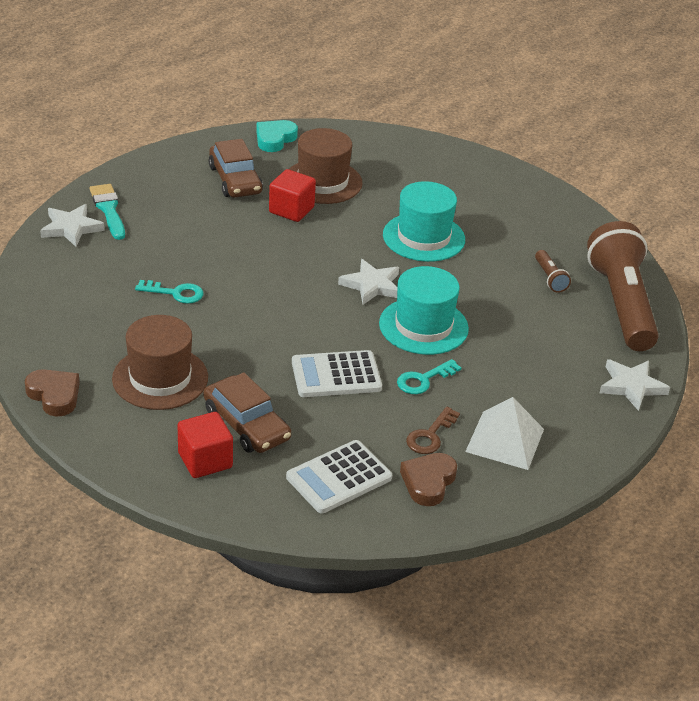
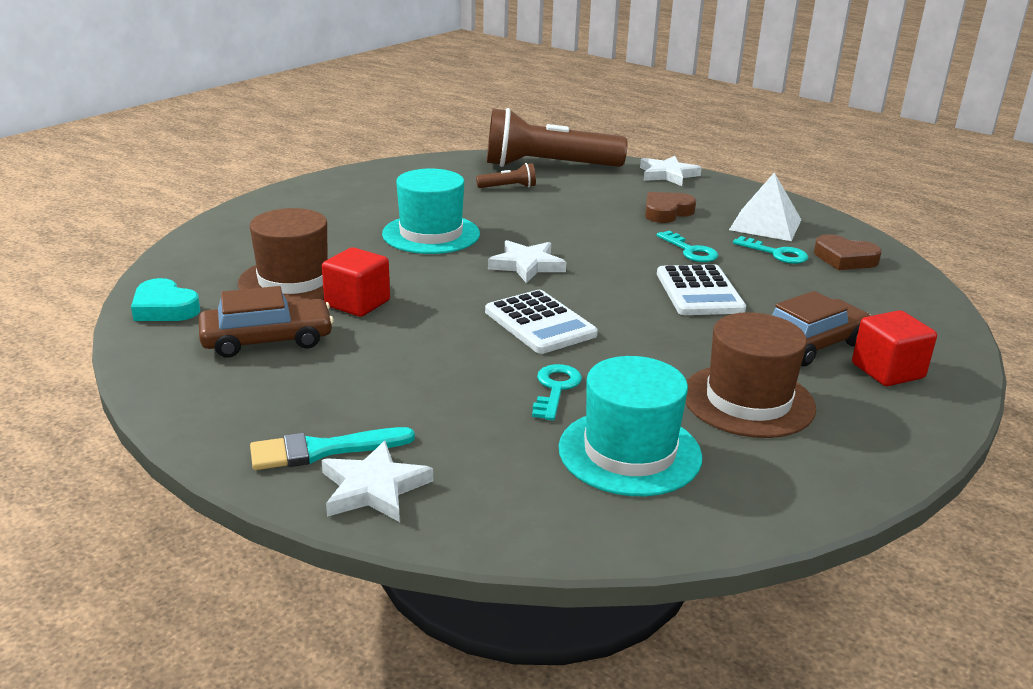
camera: 85 degrees left, 10 degrees down
(54, 395) = (823, 488): brown heart -> brown heart (666, 212)
(339, 478) = (866, 298): white calculator -> white calculator (540, 323)
(423, 326) = (599, 245): turquoise hat -> turquoise hat (629, 452)
(430, 435) = (776, 253): brown key -> turquoise key

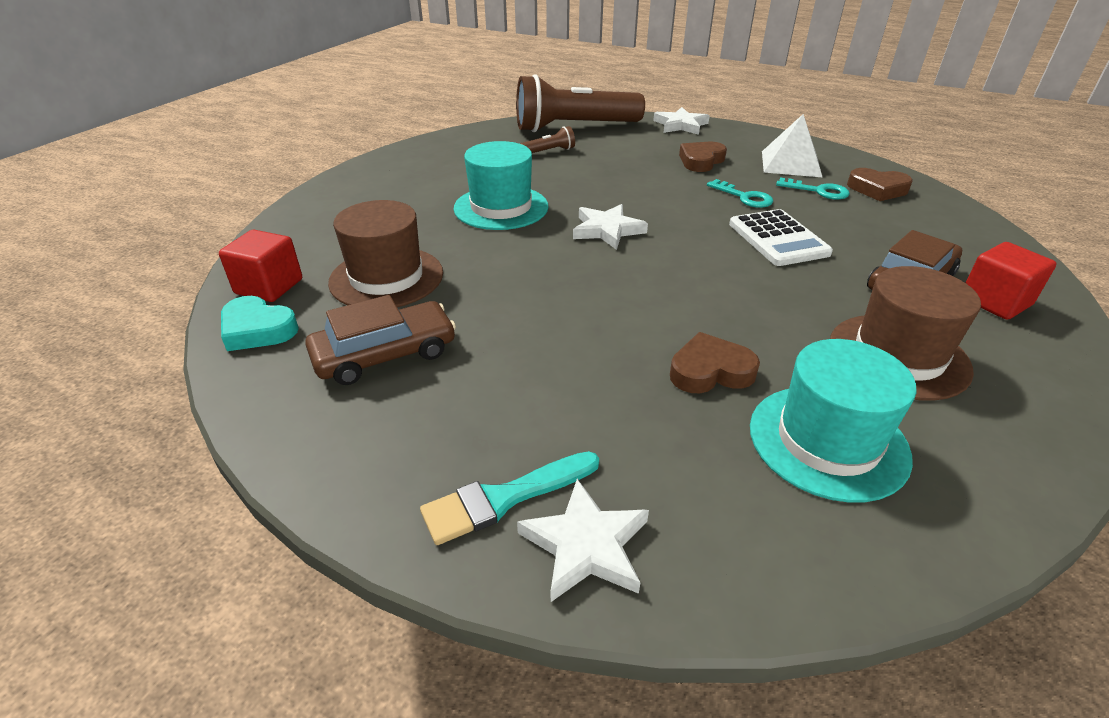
camera: 10 degrees left, 10 degrees up
(357, 303) = (462, 295): red cube -> red cube (269, 286)
(540, 323) = (653, 294): white calculator -> none
(555, 389) = (710, 371): turquoise key -> brown heart

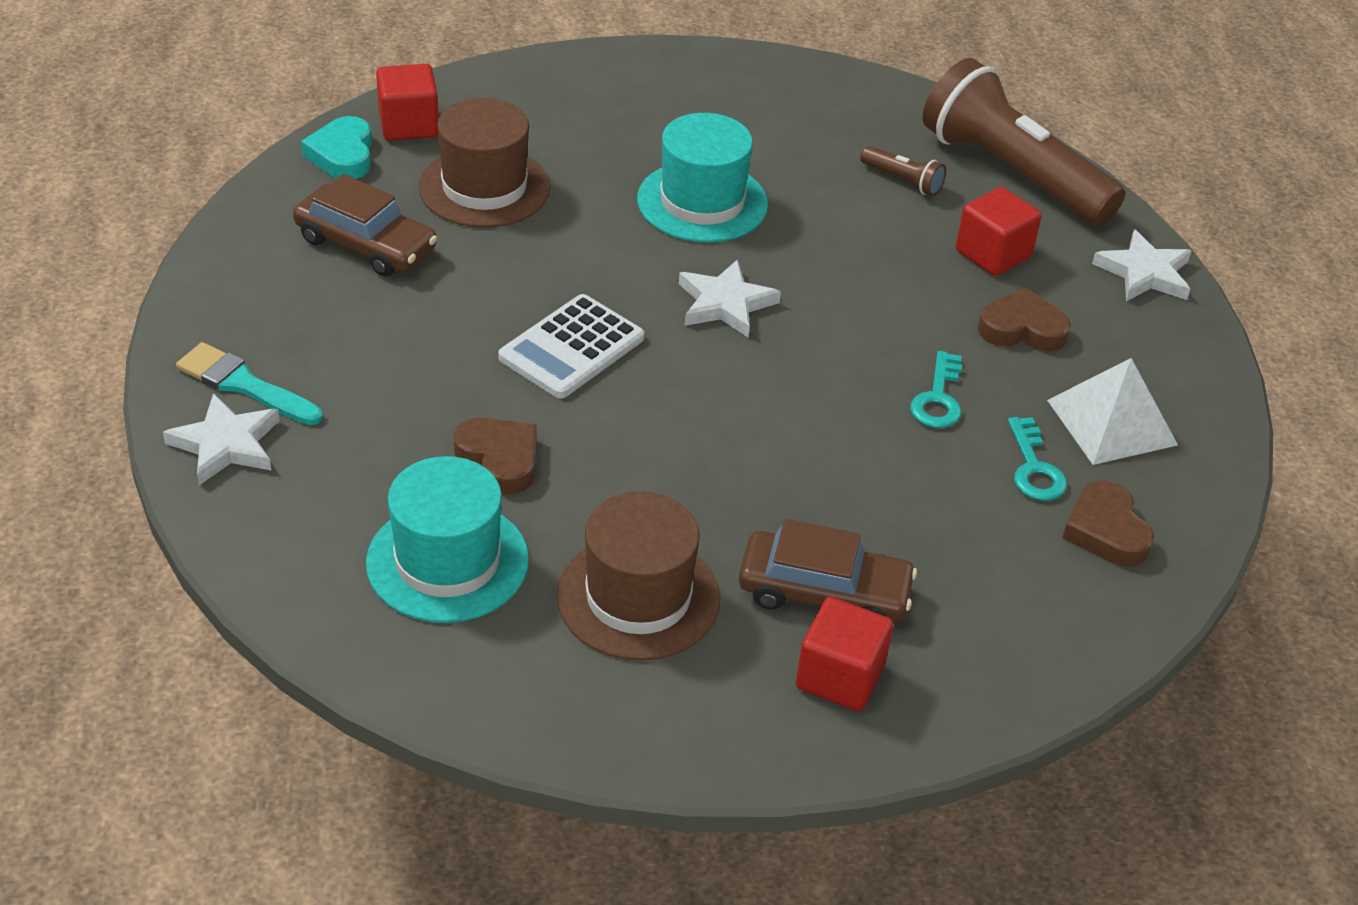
camera: 55 degrees right, 5 degrees up
(634, 150) = (993, 254): none -> red cube
(778, 239) = (838, 454): white calculator -> white calculator (571, 348)

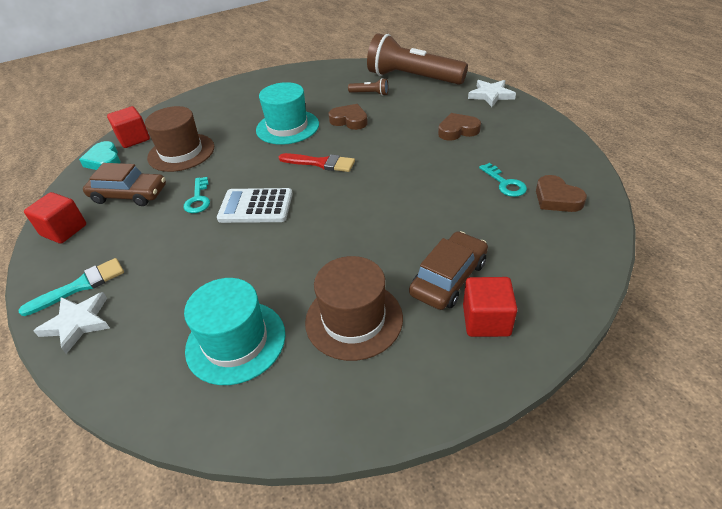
camera: 15 degrees left, 0 degrees up
(244, 385) = (80, 286): turquoise brush -> turquoise brush turned 135 degrees clockwise
(499, 459) = (242, 273): brown heart -> brown heart (349, 120)
(571, 348) = (256, 206): white calculator -> white calculator turned 75 degrees clockwise
(725, 303) = (320, 163): white star -> red brush
(824, 592) = (448, 278): brown car -> brown car turned 45 degrees counterclockwise
(938, 398) = (442, 169): turquoise key -> turquoise key (198, 199)
(993, 254) = (425, 107): red cube -> red cube (64, 230)
(1112, 422) = (523, 153): white pyramid -> none

